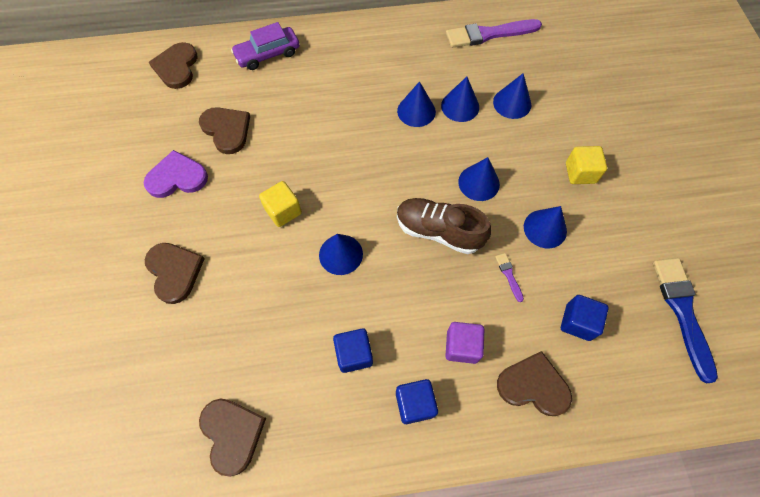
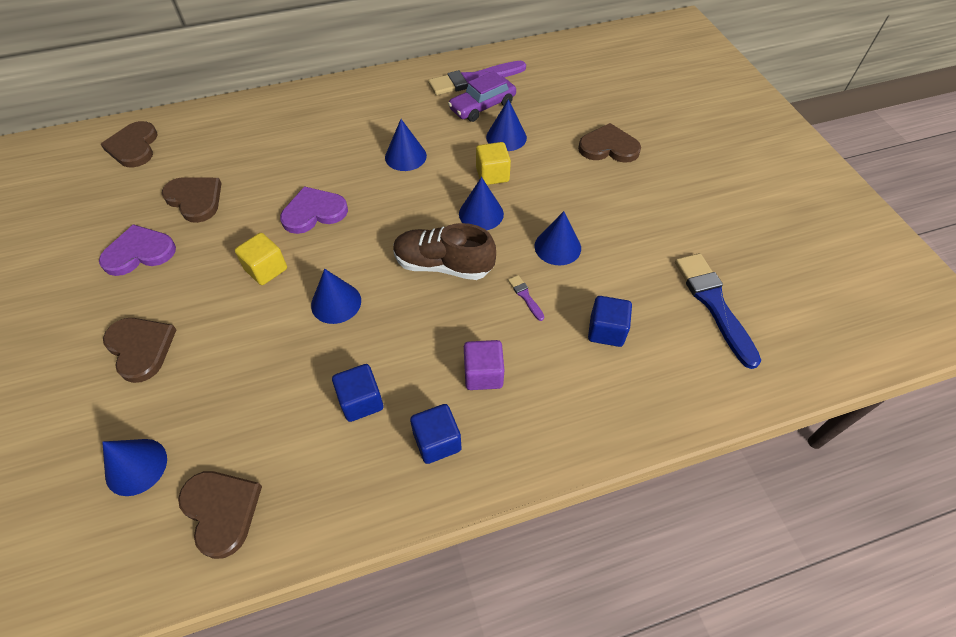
camera: 10 degrees left, 10 degrees down
(267, 54) = (237, 123): purple car -> purple car (482, 106)
(329, 159) = (314, 212): none -> purple heart
(460, 106) = (452, 146): blue cone -> blue cone (136, 466)
(533, 385) = (568, 401): brown heart -> brown heart (608, 147)
(580, 173) = (586, 191): yellow cube -> yellow cube (492, 175)

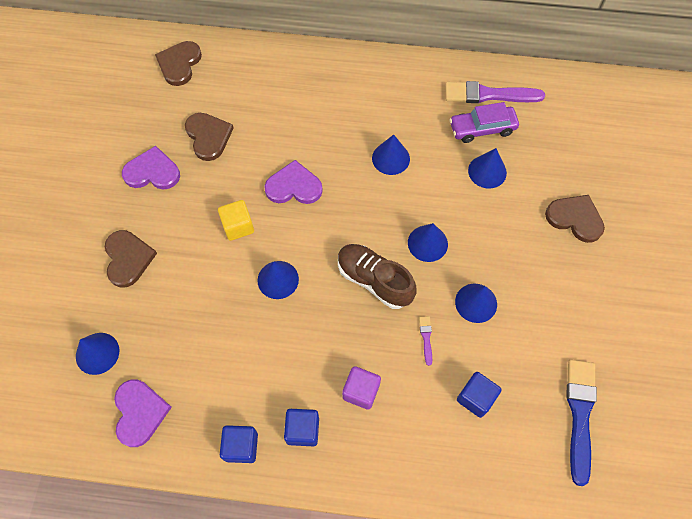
camera: 25 degrees right, 10 degrees up
(221, 511) = (140, 412): brown heart -> purple heart
(361, 401) = (263, 372): blue cube -> blue cube (241, 446)
(492, 175) = (456, 207): yellow cube -> none

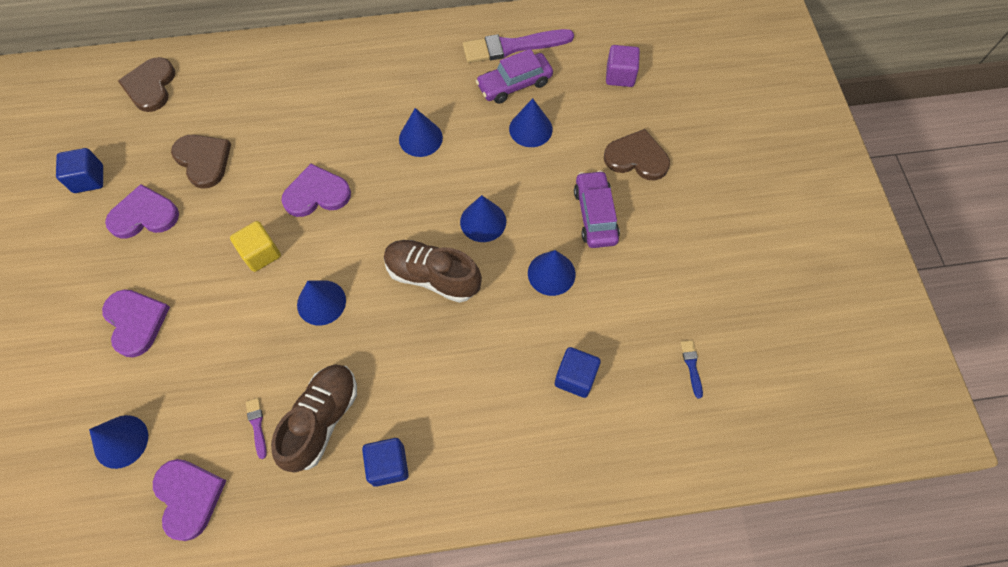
camera: 15 degrees left, 0 degrees up
(128, 259) = (136, 322): brown heart -> purple heart
(241, 446) = (320, 503): blue cube -> blue cube (88, 179)
(257, 378) = (322, 420): none -> brown shoe
(361, 391) = (445, 403): purple cube -> purple cube (620, 76)
(426, 338) = (505, 325): purple brush -> purple brush (257, 425)
(526, 261) = (595, 215): none -> purple car
(580, 414) = (691, 366): blue brush -> blue brush, size x0.43

